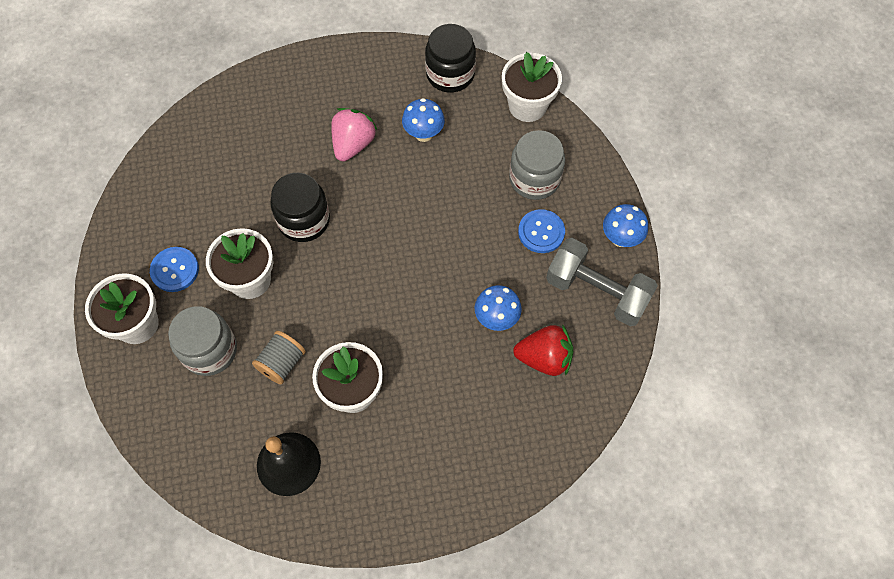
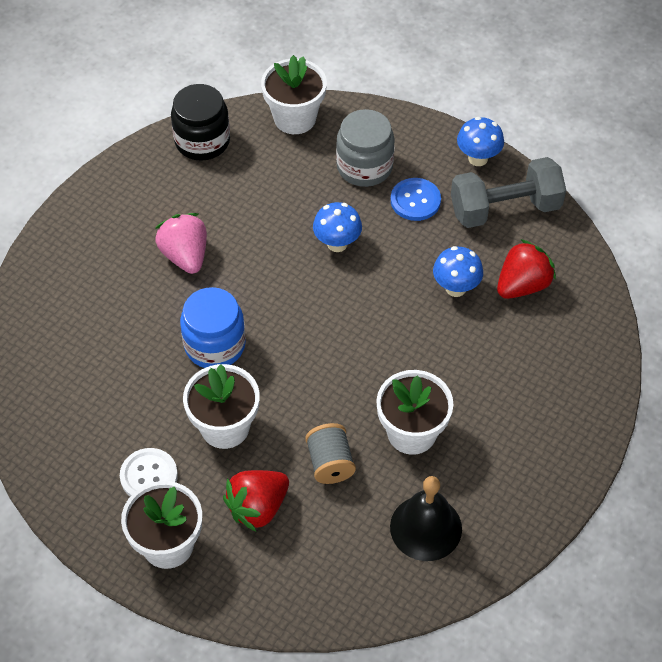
camera: 45 degrees left, 10 degrees down
(175, 270) = (149, 476): blue button -> white button
(209, 350) = (258, 507): grey jar -> red strawberry
(304, 220) = (215, 345): black jar -> blue jar
(423, 134) = (236, 202): blue mushroom -> blue mushroom (337, 244)

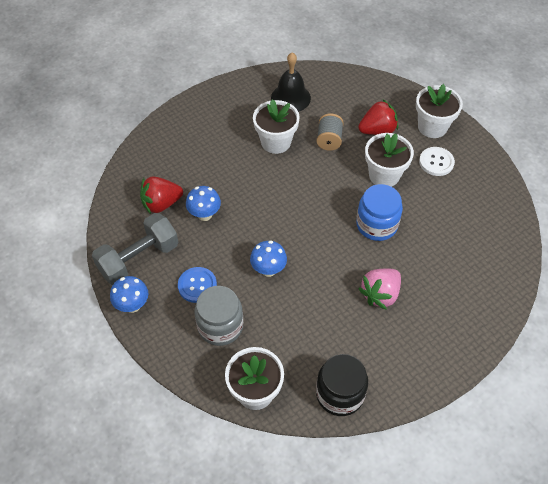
camera: 160 degrees left, 0 degrees up
(185, 256) = (380, 294): pink strawberry -> pink strawberry turned 45 degrees clockwise
(505, 209) = (139, 259): grey dumbbell -> grey dumbbell turned 45 degrees counterclockwise

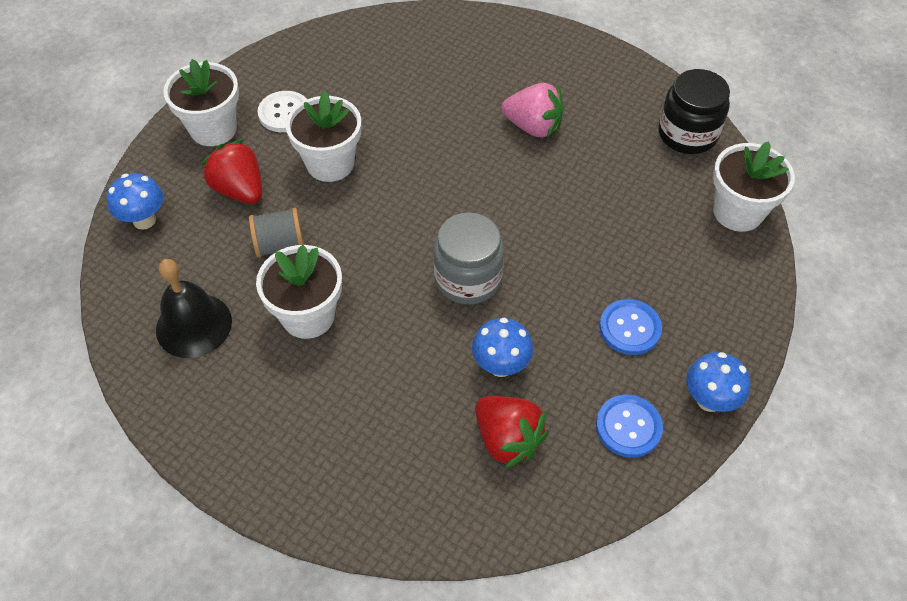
camera: 110 degrees left, 0 degrees up
(139, 259) = (628, 427): grey dumbbell -> blue button
(220, 326) = (675, 278): grey jar -> grey jar (468, 279)
(268, 270) = (558, 251): blue mushroom -> blue mushroom (144, 220)
(376, 225) = (424, 153): blue jar -> none

